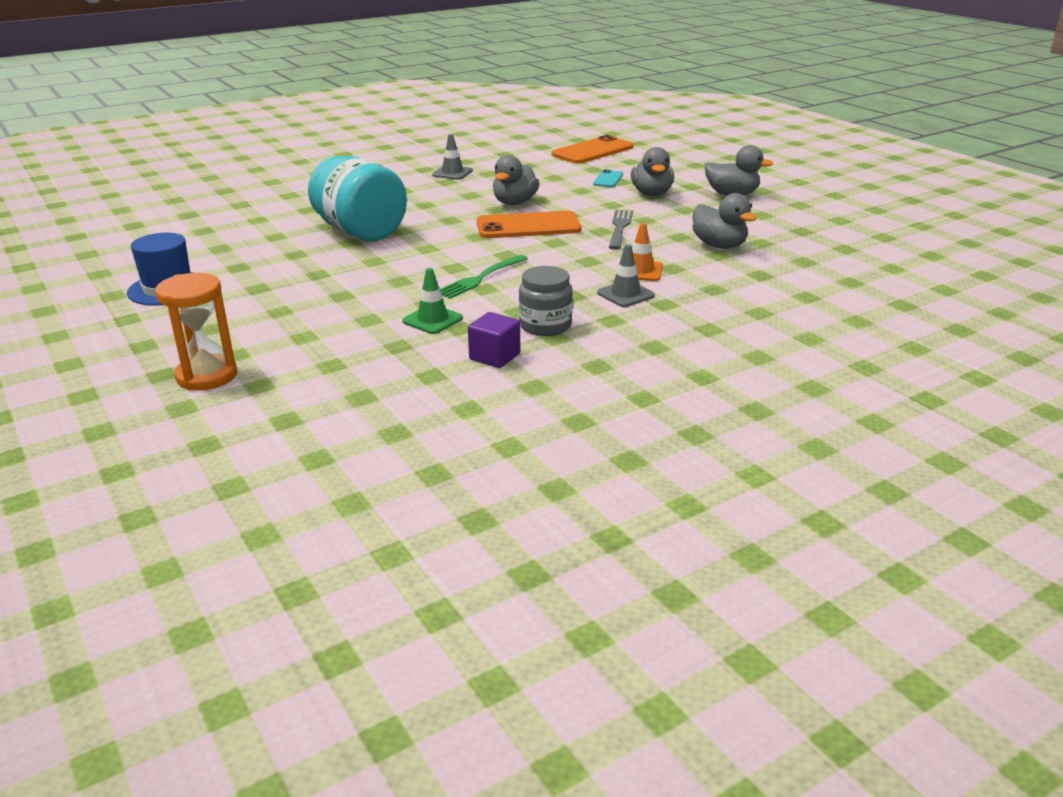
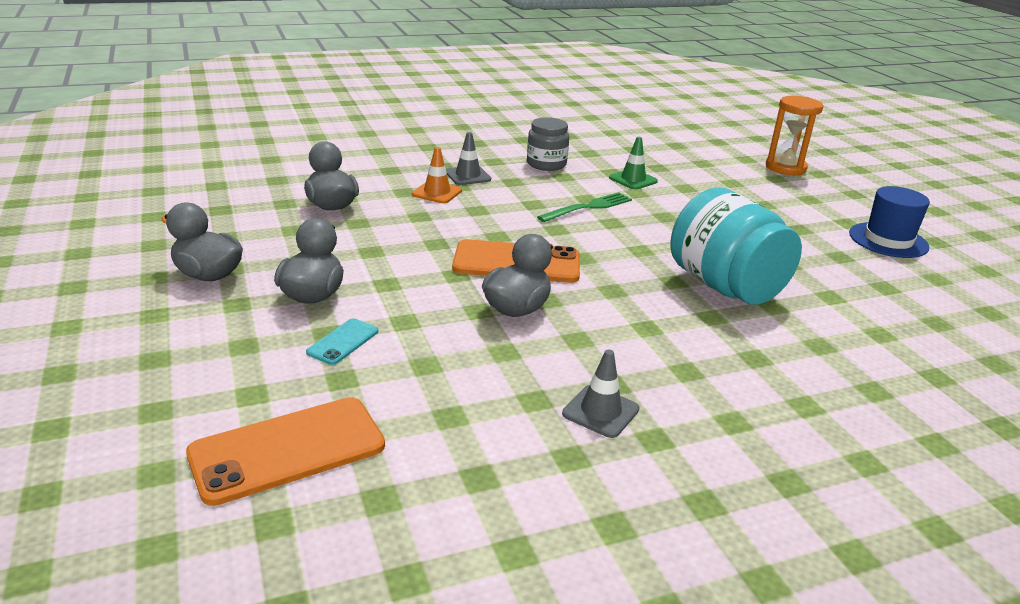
camera: 170 degrees left, 0 degrees up
(494, 356) = (589, 152): purple cube -> none
(620, 228) = (411, 243): grey fork -> none

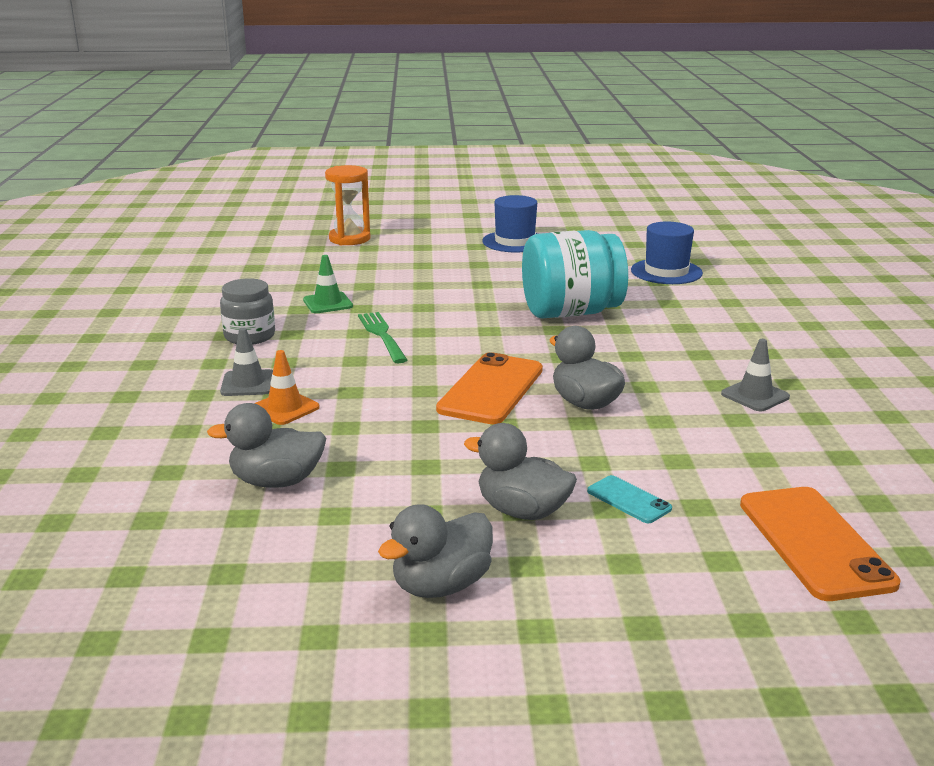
camera: 70 degrees left, 5 degrees down
(920, 338) = (666, 272): none -> blue hat

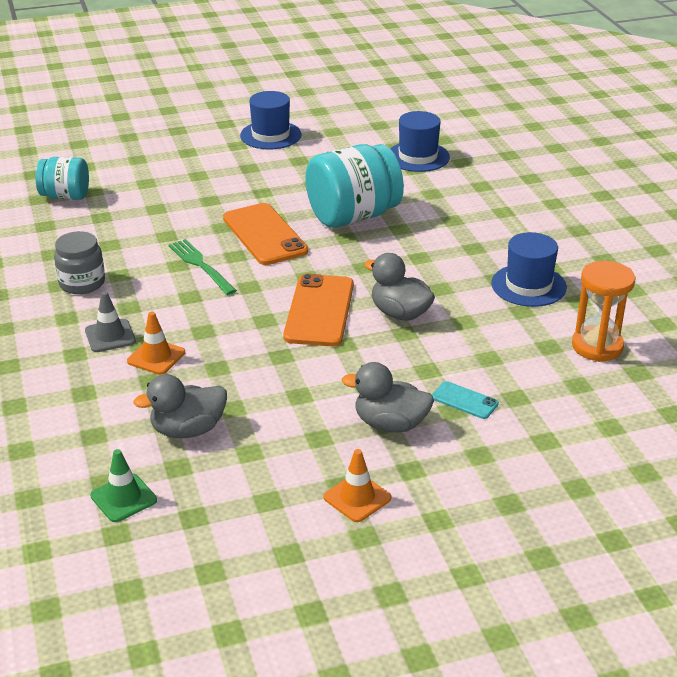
camera: 15 degrees left, 10 degrees up
(280, 268) = (65, 196): none -> turquoise jar
(328, 303) = (133, 234): green traffic cone -> green traffic cone (123, 498)
(349, 239) = (113, 150): orange hourglass -> orange hourglass (597, 346)
(441, 585) = (357, 498): grey duck -> orange traffic cone
(755, 395) = (528, 285): grey traffic cone -> blue hat
(815, 542) = (604, 415): orange phone -> orange phone (265, 235)

